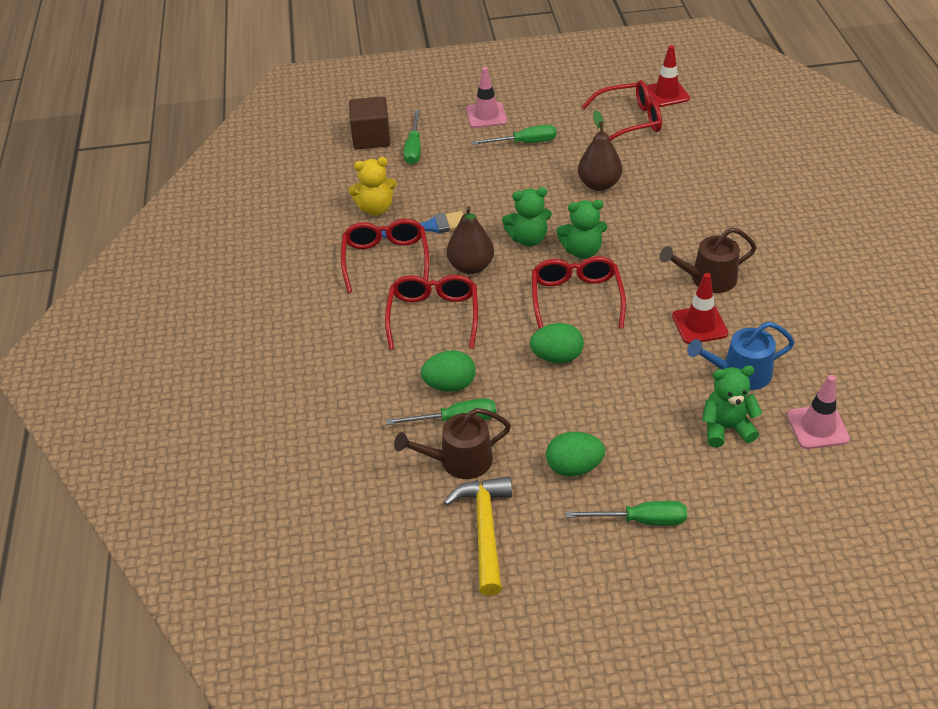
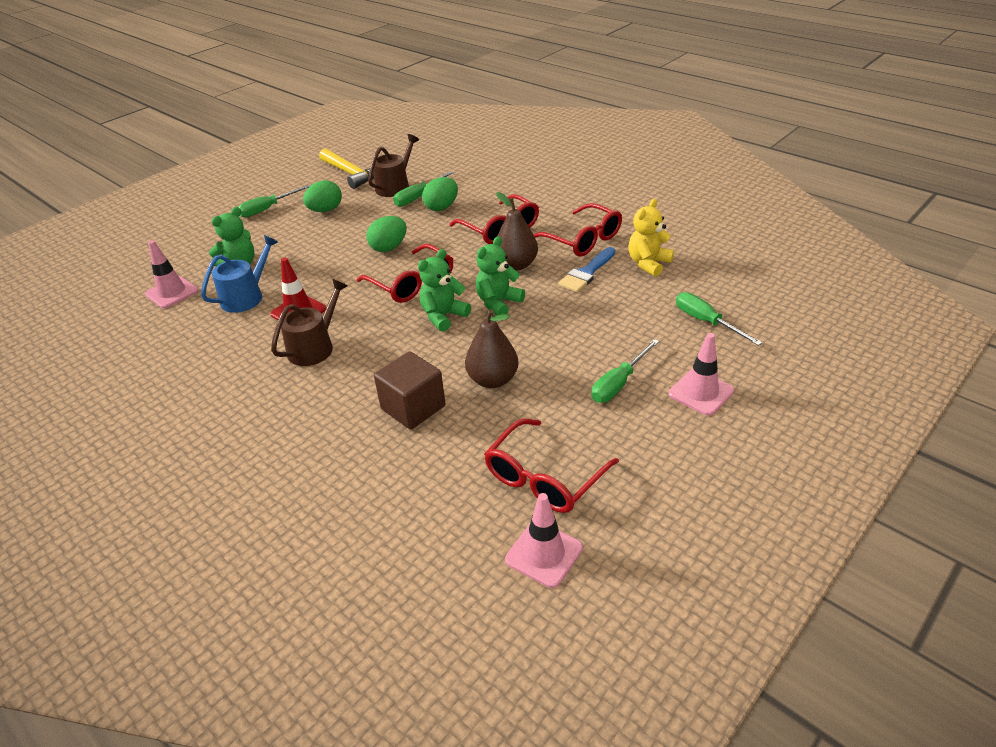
camera: 140 degrees right, 5 degrees down
(371, 138) = (757, 310): brown cube -> brown cube (413, 407)
(666, 94) = (544, 554): red traffic cone -> pink traffic cone

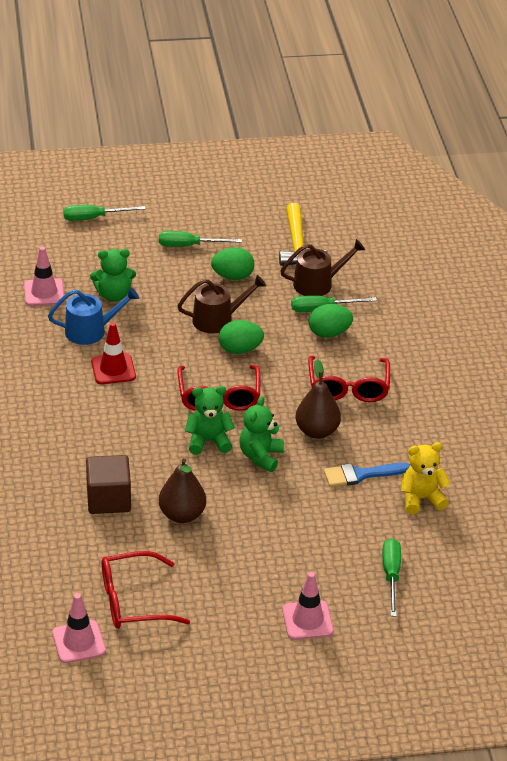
camera: 35 degrees right, 0 degrees up
(314, 347) = (94, 408): brown watering can -> brown watering can (217, 320)
(498, 303) = (260, 456): green teddy bear -> green teddy bear turned 60 degrees counterclockwise
(583, 240) = (400, 442): red glasses -> none
(619, 383) = (261, 576): green screwdriver -> green screwdriver (94, 218)

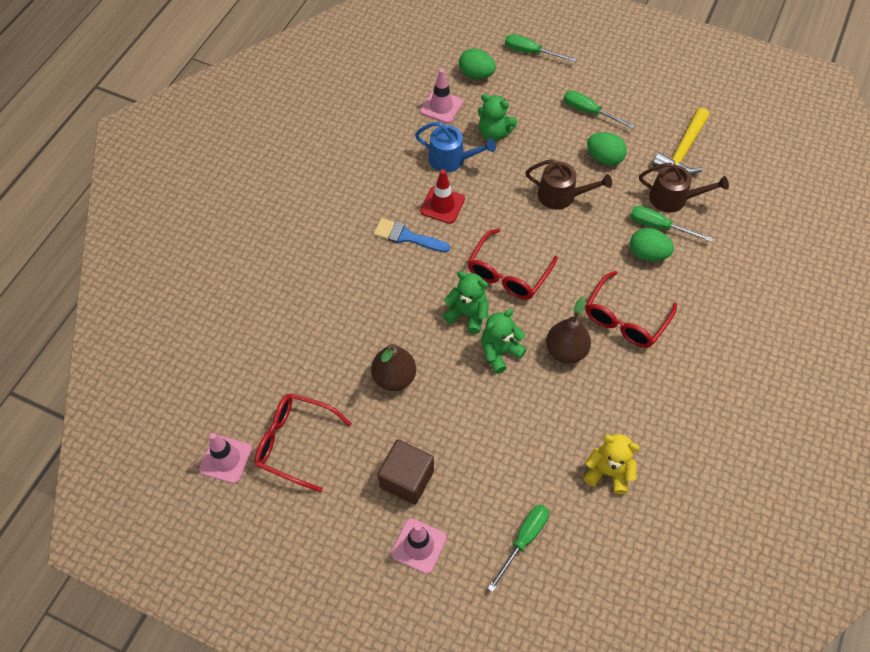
camera: 35 degrees right, 20 degrees up
(108, 499) = (348, 330): brown cube -> brown cube (406, 479)
(240, 350) = (558, 235): green egg -> green egg (476, 75)
(361, 475) = (572, 417): blue brush -> blue brush (406, 236)

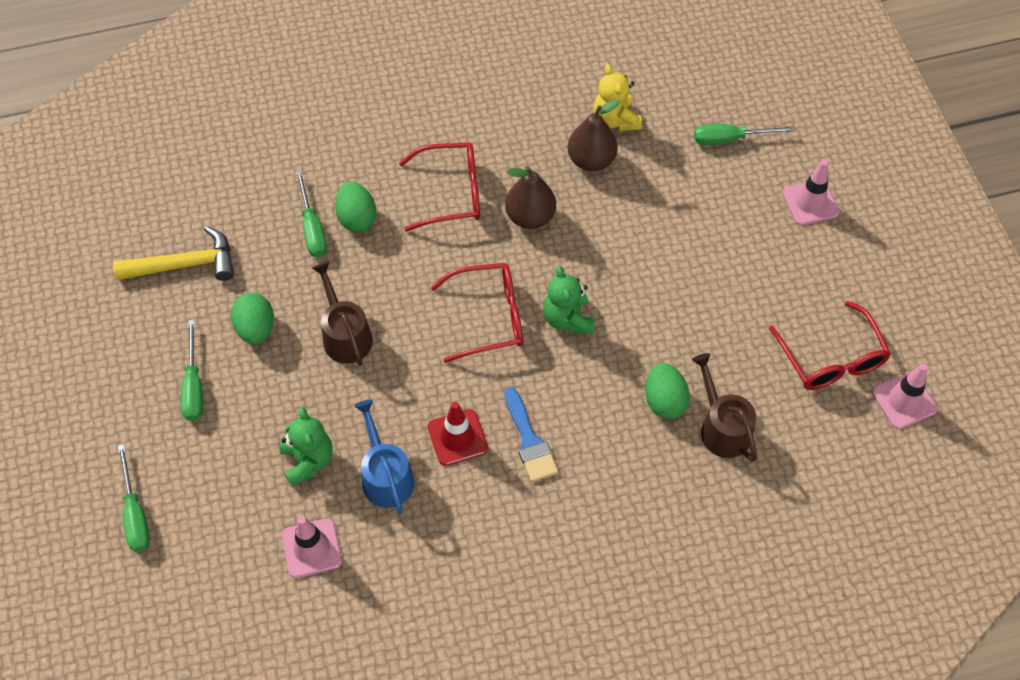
camera: 130 degrees left, 0 degrees up
(394, 377) = (692, 330): brown pear -> brown pear (591, 160)
(406, 479) = (769, 250): brown cube -> none
(476, 75) = (225, 549): green egg -> green egg (664, 401)
(500, 352) = (582, 265): green teddy bear -> none
(673, 198) = (263, 237): brown watering can -> brown watering can (722, 428)

